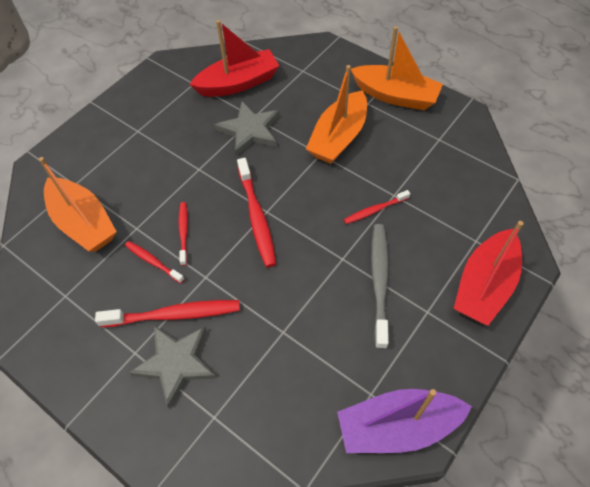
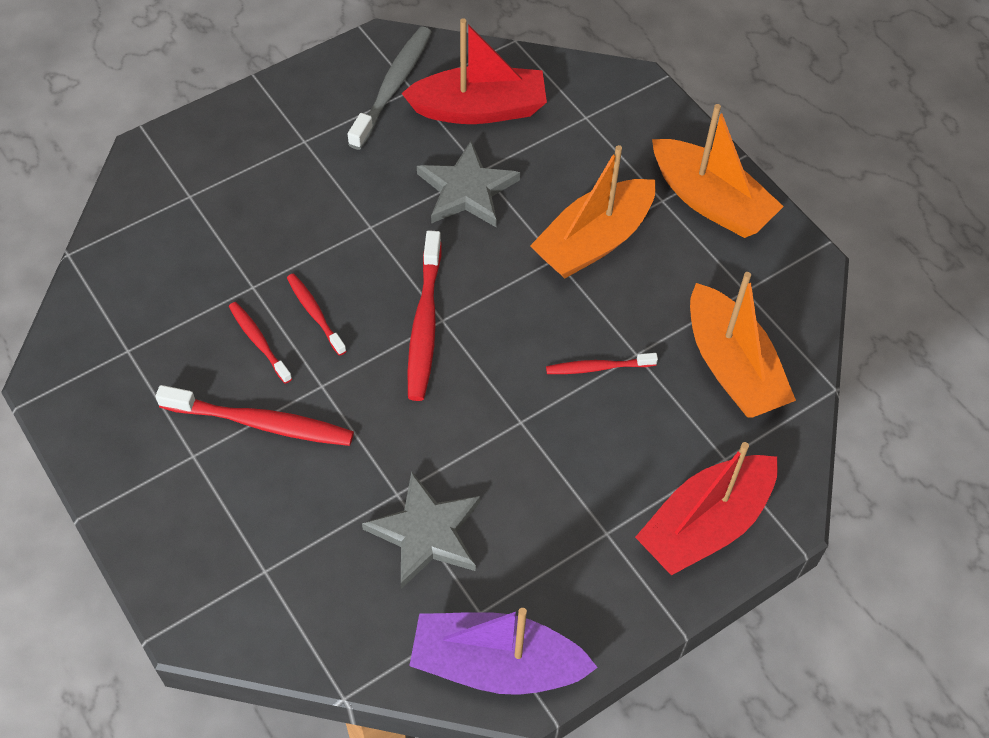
camera: 15 degrees right, 0 degrees up
(84, 223) = (184, 257): orange boat -> orange boat (732, 367)
(176, 363) = (241, 487): grey star -> grey star (426, 533)
(183, 232) = (315, 313): red toothbrush -> red toothbrush turned 45 degrees counterclockwise
(379, 281) = (558, 470): grey toothbrush -> grey toothbrush (393, 87)

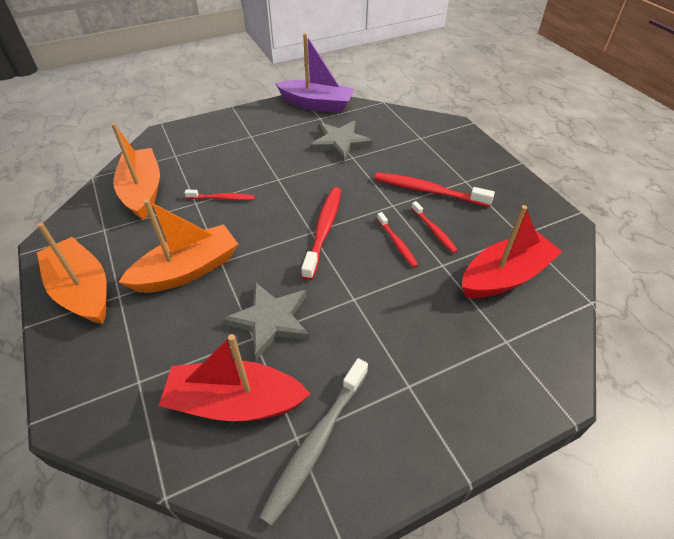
camera: 170 degrees left, 10 degrees down
(705, 524) = (201, 134): red boat -> red boat (505, 276)

